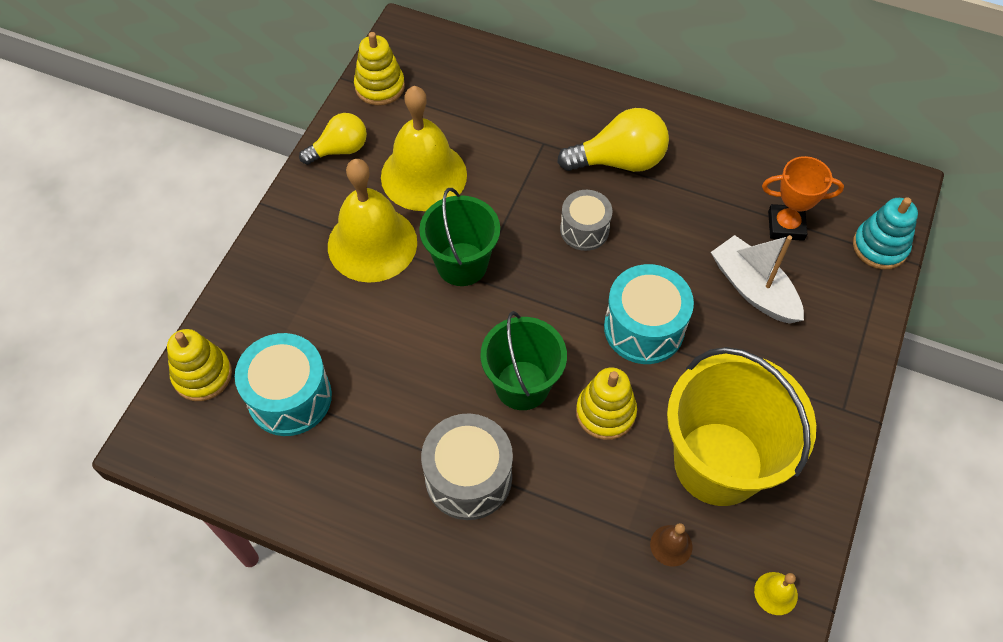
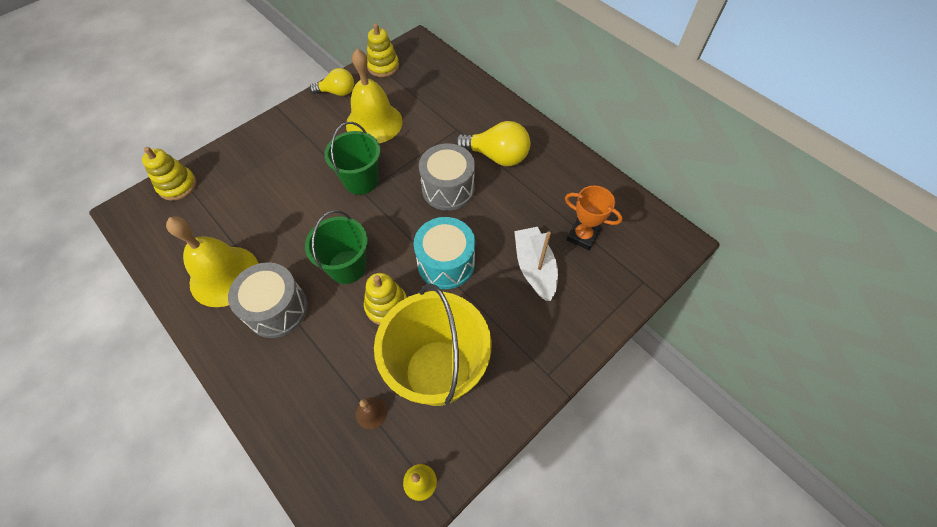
camera: 25 degrees right, 0 degrees up
(290, 397) = (213, 217): turquoise drum -> none
(372, 244) = (318, 150): yellow bell -> yellow bell (224, 276)
(584, 230) = (448, 189): grey drum -> grey drum, size x1.55
(880, 246) = (641, 275): turquoise stacking toy -> none

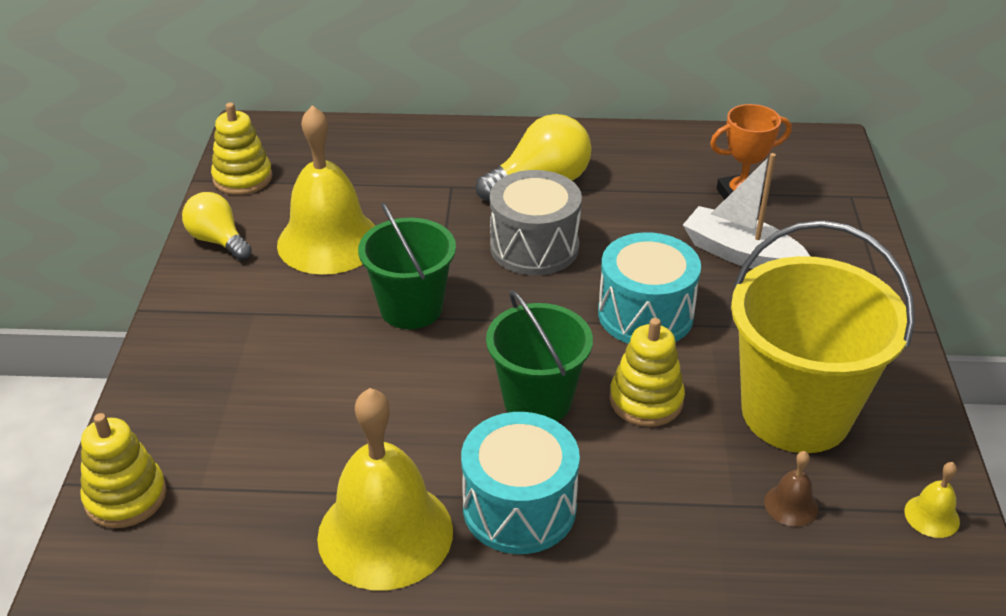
camera: 45 degrees left, 20 degrees down
(277, 309) = (519, 508): grey drum -> turquoise drum
(337, 92) = (218, 241): yellow light bulb -> yellow light bulb turned 90 degrees counterclockwise

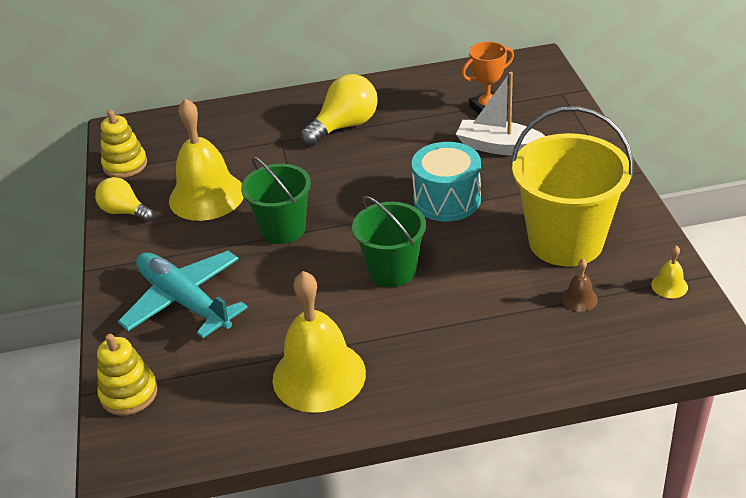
camera: 10 degrees left, 0 degrees up
(246, 381) = (184, 301): none -> turquoise plane
(519, 508) = (403, 340): turquoise drum -> none
(534, 247) = (355, 170): grey drum -> none
(646, 400) = (465, 255): yellow stacking toy -> none

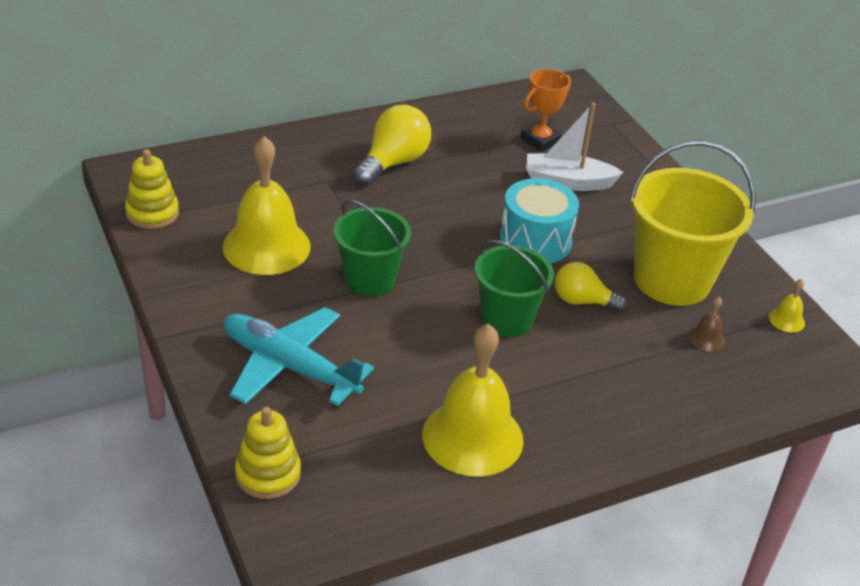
camera: 20 degrees left, 0 degrees up
(125, 212) = (175, 268): yellow light bulb -> yellow light bulb (582, 301)

